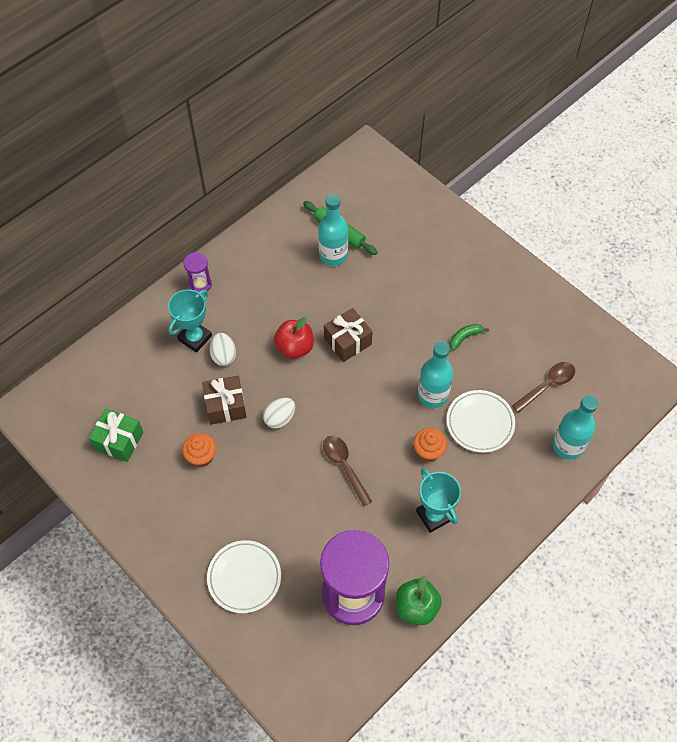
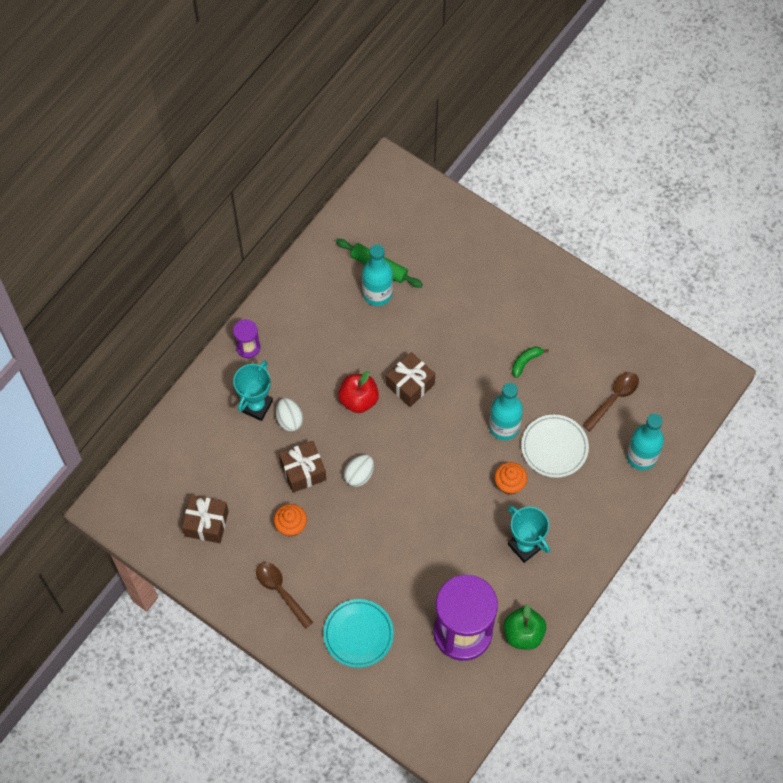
camera: 10 degrees left, 5 degrees up
(119, 440) = (206, 523): green gift -> brown gift
(244, 577) = (358, 634): white plate -> turquoise plate
(344, 466) = (431, 512): brown spoon -> brown spoon (280, 591)

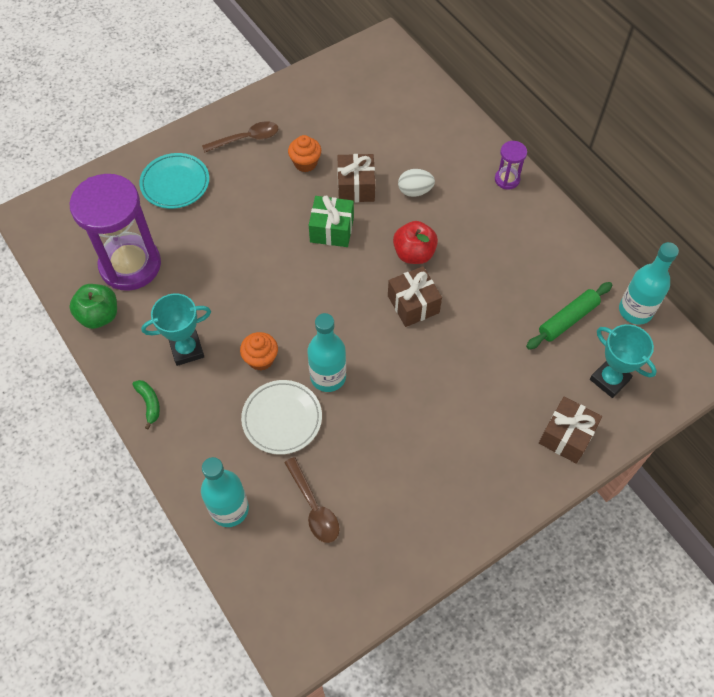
camera: 110 degrees right, 5 degrees down
(206, 523) = (337, 104): brown gift -> brown gift (566, 436)
(256, 406) = (440, 169): turquoise trophy -> turquoise trophy (609, 379)
(359, 475) = (332, 230): white egg -> green gift
(377, 293) = (534, 308): turquoise bottle -> turquoise bottle (635, 311)
(526, 362) = (398, 427): green banana -> green banana (149, 403)

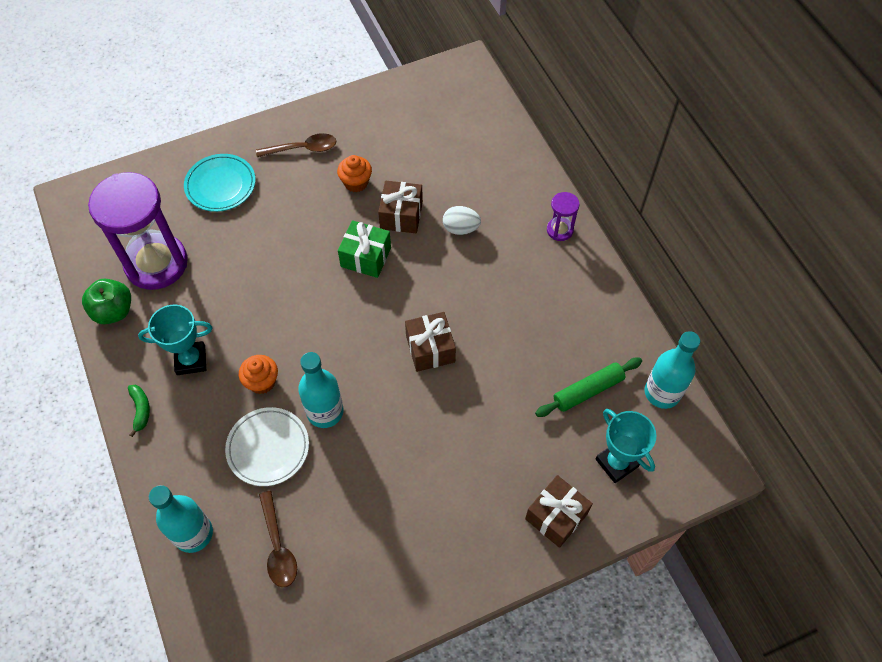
camera: 10 degrees right, 0 degrees up
(414, 254) = (444, 295): red apple -> none

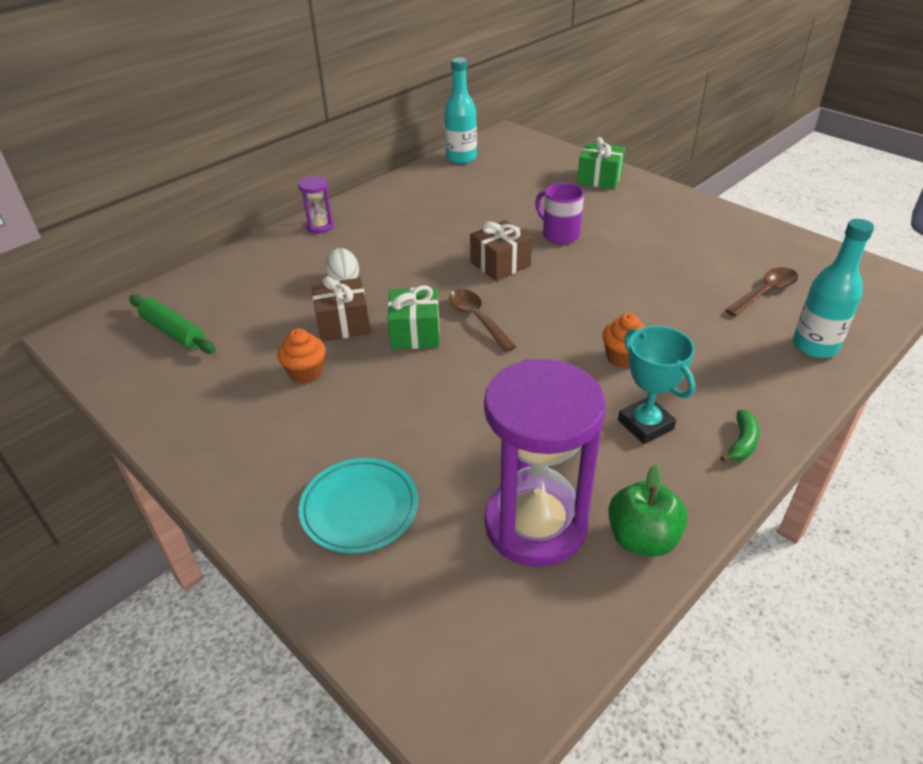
camera: 110 degrees left, 20 degrees down
(141, 410) = (742, 442): green banana -> green banana turned 150 degrees clockwise
(268, 448) = (686, 328): white plate -> none
(303, 149) = (259, 441): brown spoon -> brown spoon (477, 319)
(325, 412) = (617, 305): turquoise bottle -> none
(456, 419) = (559, 235): none -> purple mug
(556, 516) = (599, 178): brown gift -> green gift
(587, 390) = (483, 185): green rolling pin -> green rolling pin (173, 332)
(616, 463) = (535, 165): turquoise trophy -> none

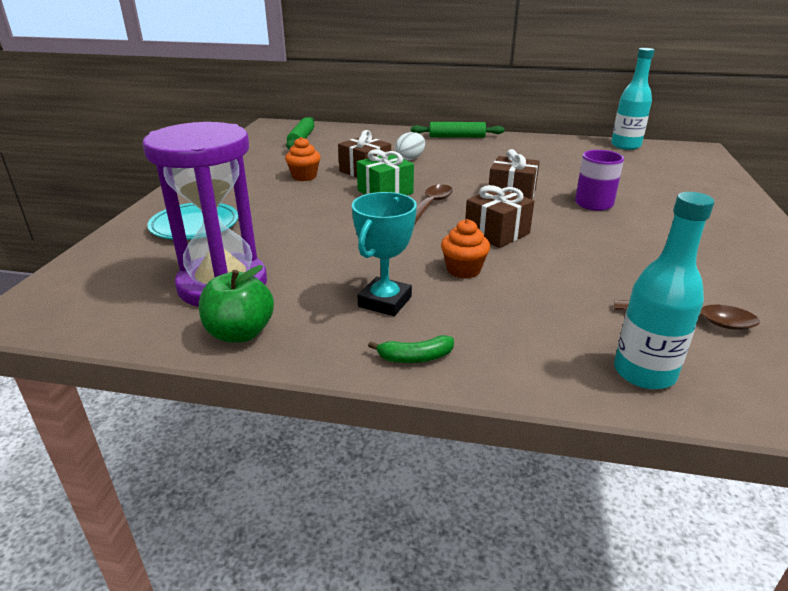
camera: 55 degrees right, 10 degrees down
(320, 226) = (456, 137): purple hourglass -> green rolling pin
(571, 309) = (497, 233): none -> brown gift
(599, 178) = (717, 195): green gift -> none

